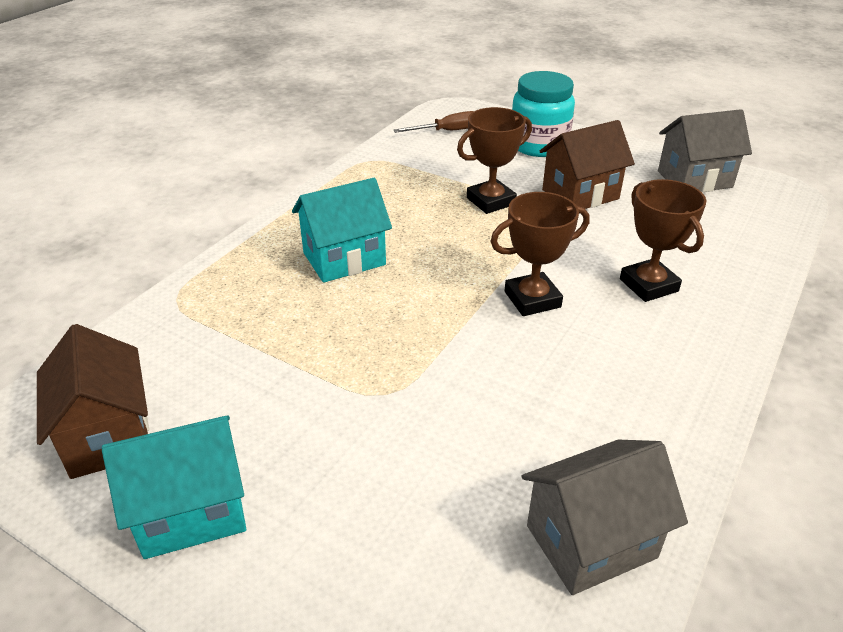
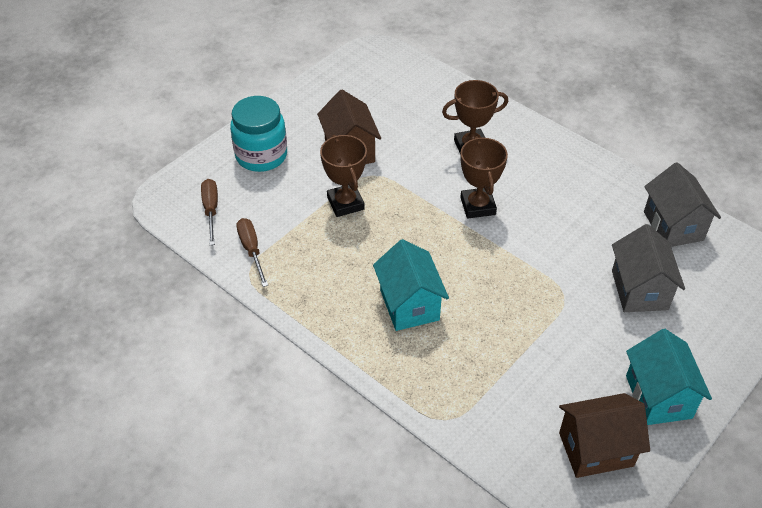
camera: 80 degrees left, 10 degrees up
(401, 157) = (251, 250): none -> brown screwdriver
(694, 179) = (345, 85): grey house -> grey house (639, 290)

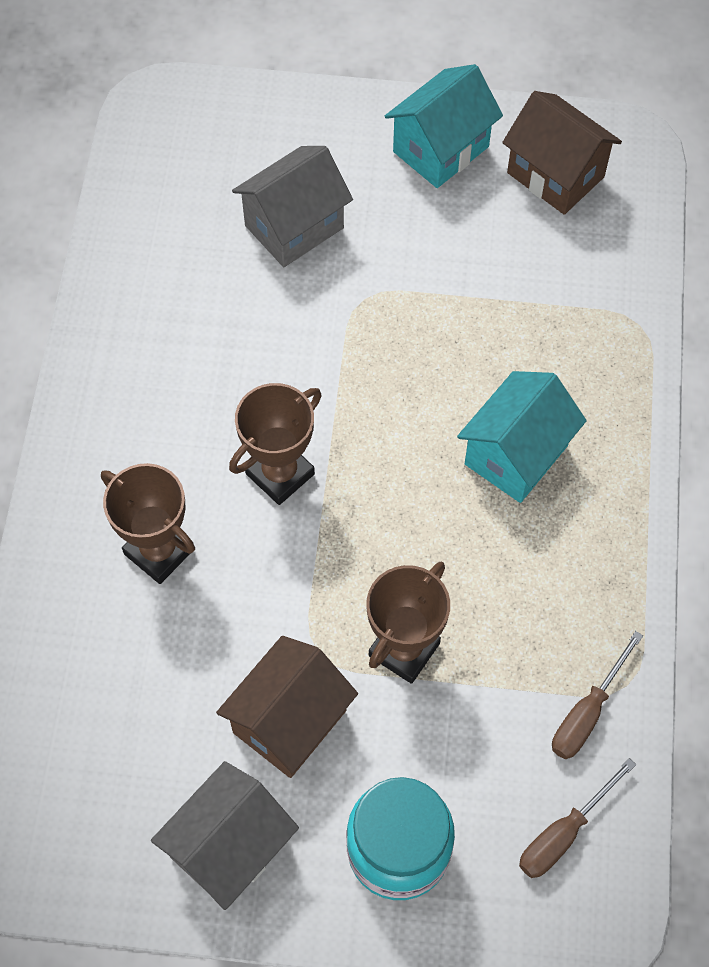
camera: 125 degrees left, 15 degrees up
(673, 226) = (150, 235): grey house -> grey house (229, 848)

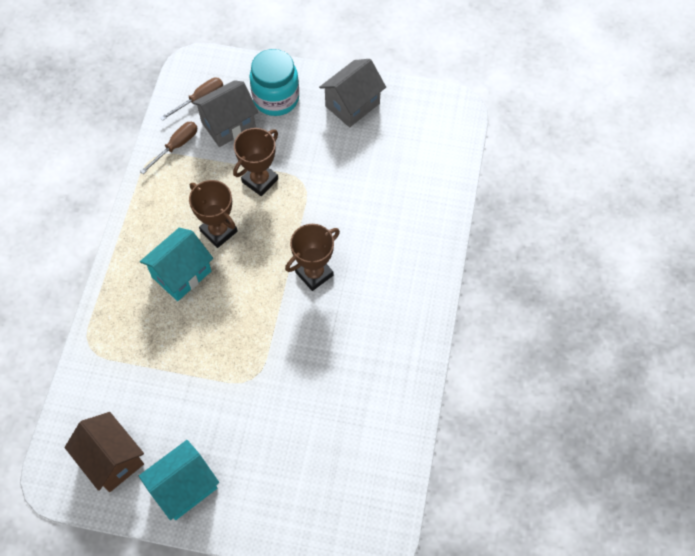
camera: 175 degrees left, 0 degrees up
(159, 551) = (382, 237): brown trophy -> brown trophy (219, 231)
(290, 721) = (320, 153): brown house -> none
(294, 227) = (290, 434): grey house -> grey house (228, 125)

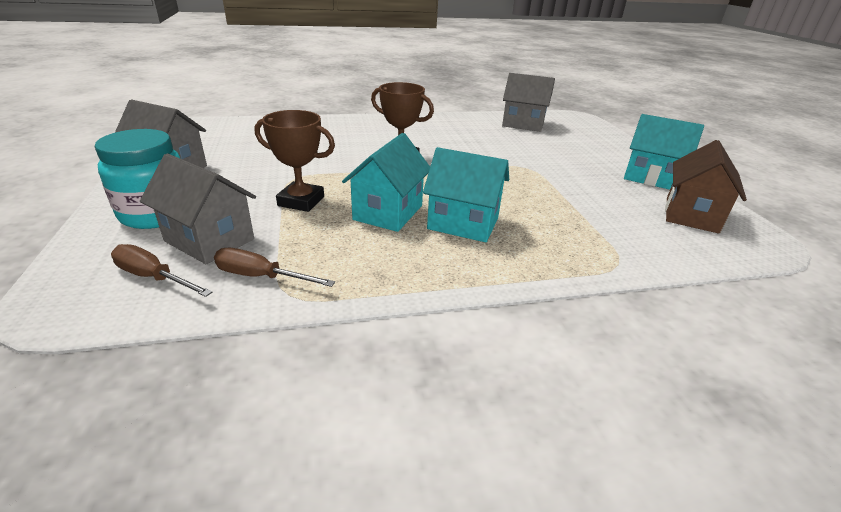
camera: 115 degrees left, 30 degrees down
(219, 231) = (388, 212): brown trophy -> turquoise house
(371, 451) = (523, 124): none -> grey house

